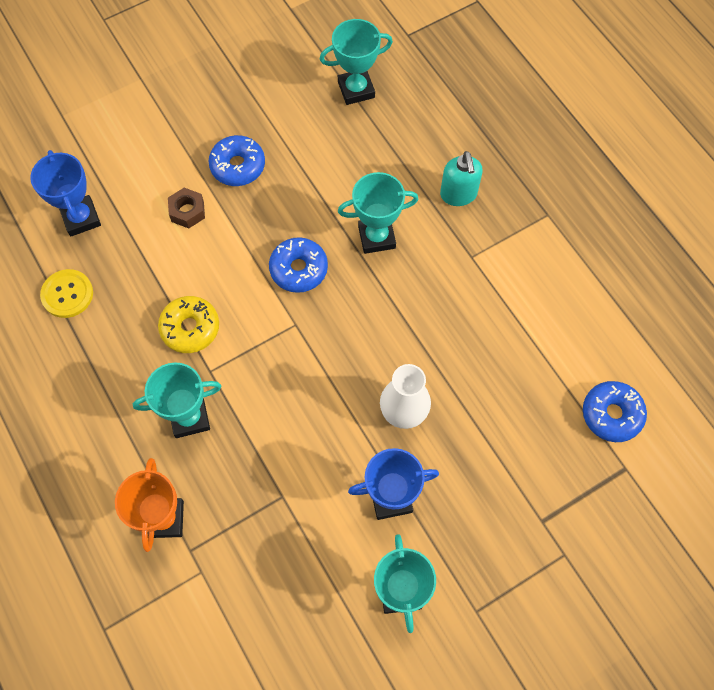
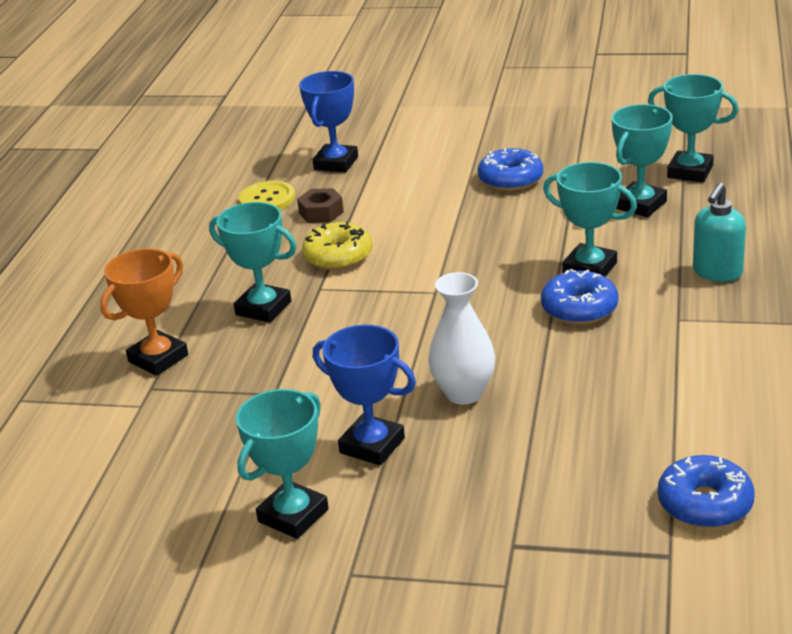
camera: 45 degrees right, 35 degrees down
(187, 211) = (429, 190): brown nut -> brown nut (321, 213)
(299, 269) = (484, 259): blue donut -> blue donut (579, 308)
(353, 147) = (640, 205): none -> turquoise trophy

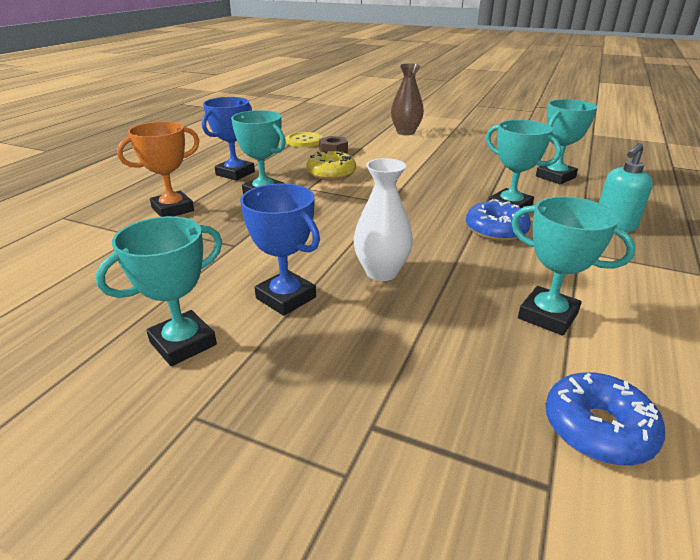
camera: 10 degrees right, 0 degrees up
(336, 163) = (356, 131): blue trophy -> blue trophy (235, 173)
(412, 152) = (405, 132): none -> brown vase
(510, 179) = (465, 152): blue donut -> none
(690, 172) = (594, 165): turquoise trophy -> turquoise trophy (547, 316)

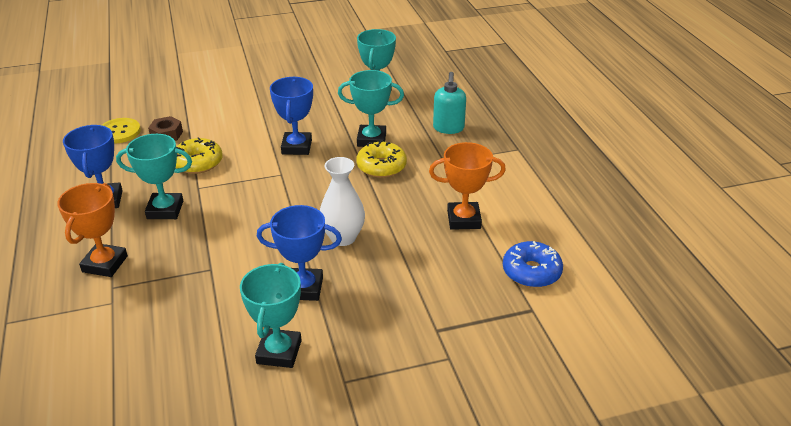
camera: 40 degrees left, 5 degrees up
(405, 132) = (207, 83): brown vase -> none
(427, 189) = (296, 147): none -> blue trophy
(496, 230) = (381, 166): blue donut -> yellow donut
(547, 316) = (463, 219): turquoise trophy -> orange trophy

